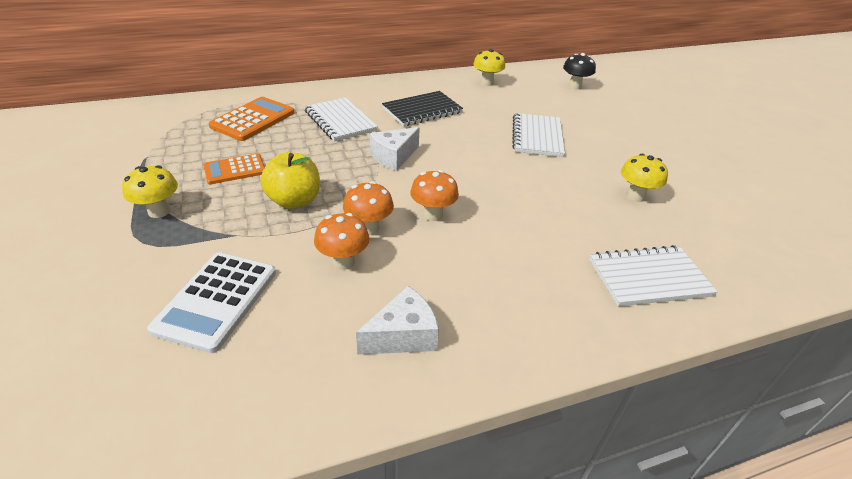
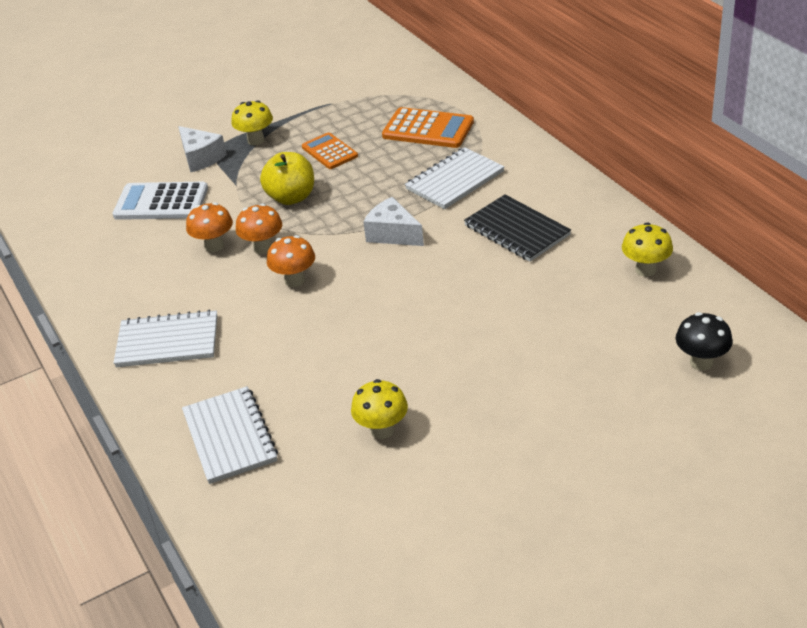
camera: 85 degrees right, 0 degrees up
(403, 335) = (137, 294): white cheese -> white cheese (201, 158)
(537, 137) = (497, 335): white notebook -> white notebook (167, 342)

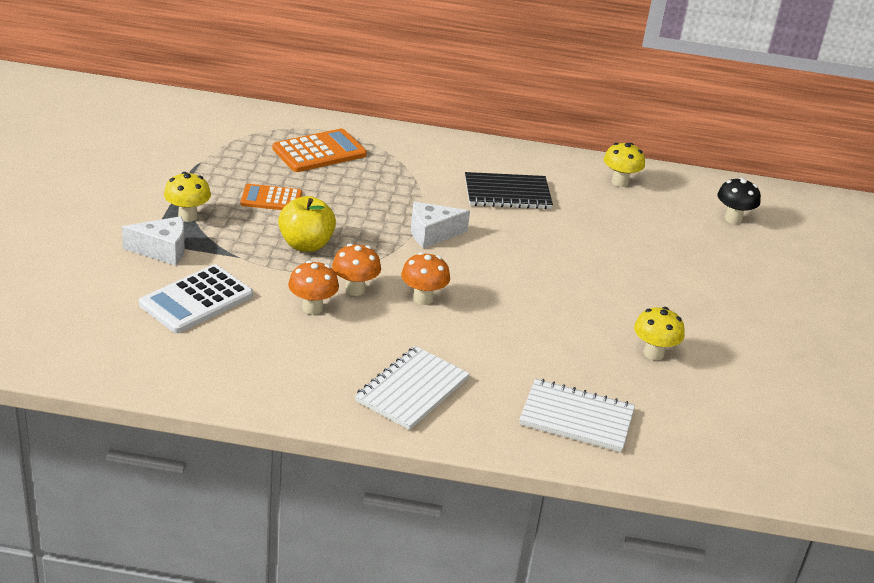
camera: 60 degrees left, 5 degrees down
(455, 180) = (407, 179): white notebook -> none

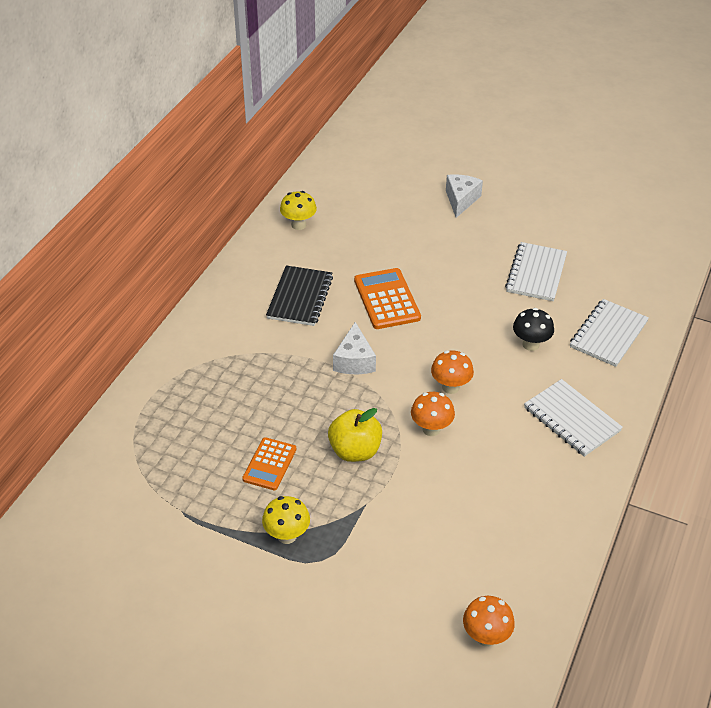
camera: 70 degrees left, 10 degrees up
(162, 250) = (345, 563): white cheese -> white cheese (461, 200)
(196, 300) = (431, 545): white calculator -> none
(312, 308) = (455, 463): orange mushroom -> orange mushroom (486, 637)
(319, 152) = (190, 413): orange calculator -> orange calculator (387, 299)
(653, 353) = (536, 273): yellow mushroom -> white notebook
(733, 219) = (368, 179): black mushroom -> black mushroom (530, 344)

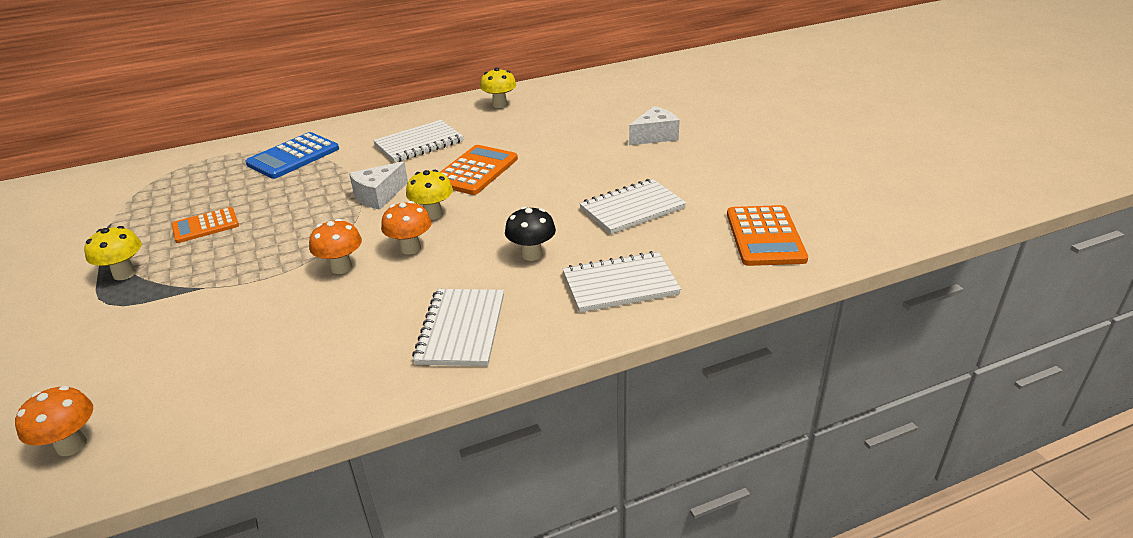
camera: 45 degrees right, 10 degrees down
(217, 366) = (293, 156): none -> blue calculator
(300, 297) = (419, 143): black notebook -> white notebook
(355, 451) = (266, 250): yellow apple -> none
(419, 353) = (433, 214): none -> yellow mushroom
(635, 252) = (764, 236): none -> orange calculator

